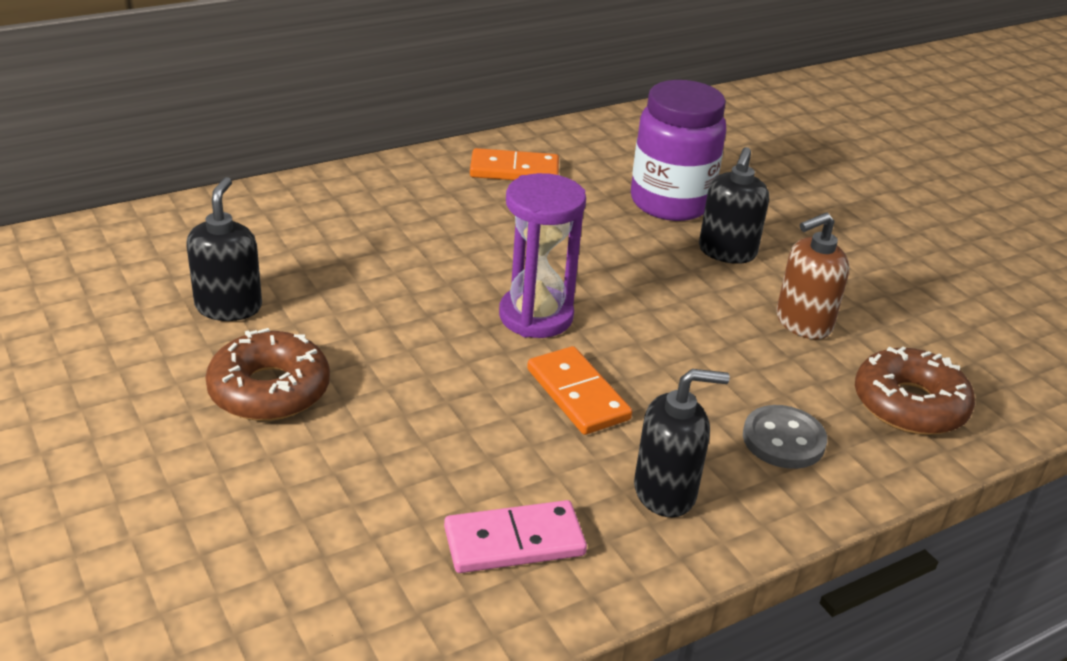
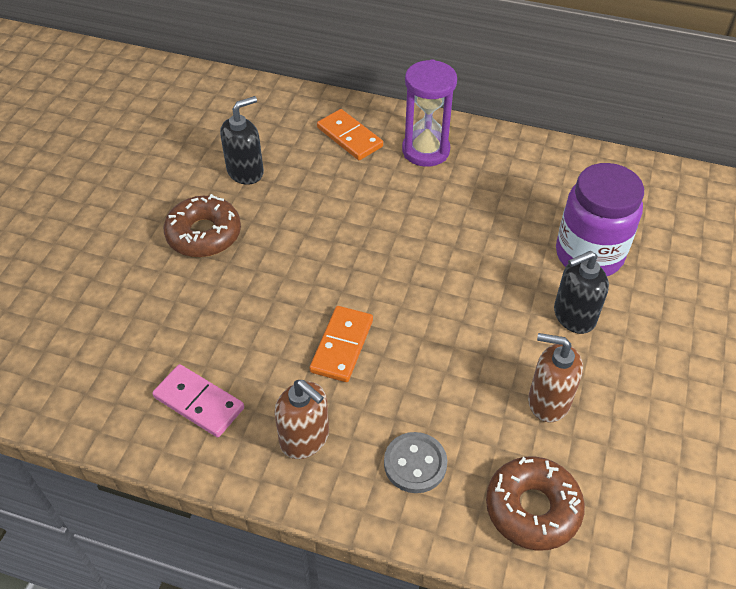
camera: 50 degrees right, 15 degrees up
(514, 170) = (516, 169): orange domino -> orange domino (350, 137)
(536, 316) = (388, 280): purple hourglass -> purple hourglass (425, 150)
(665, 492) = (305, 438): black soap dispenser -> brown soap dispenser

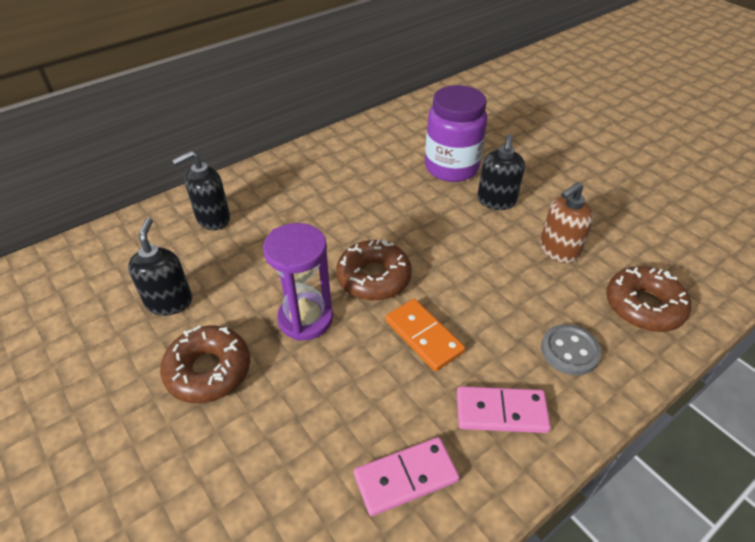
camera: 55 degrees left, 5 degrees down
(305, 438) = (501, 411): brown soap dispenser -> pink domino
(350, 137) = (213, 219): orange domino -> black soap dispenser
(378, 277) = (374, 278): none -> brown donut
(425, 150) = (277, 188): purple hourglass -> purple hourglass (305, 319)

